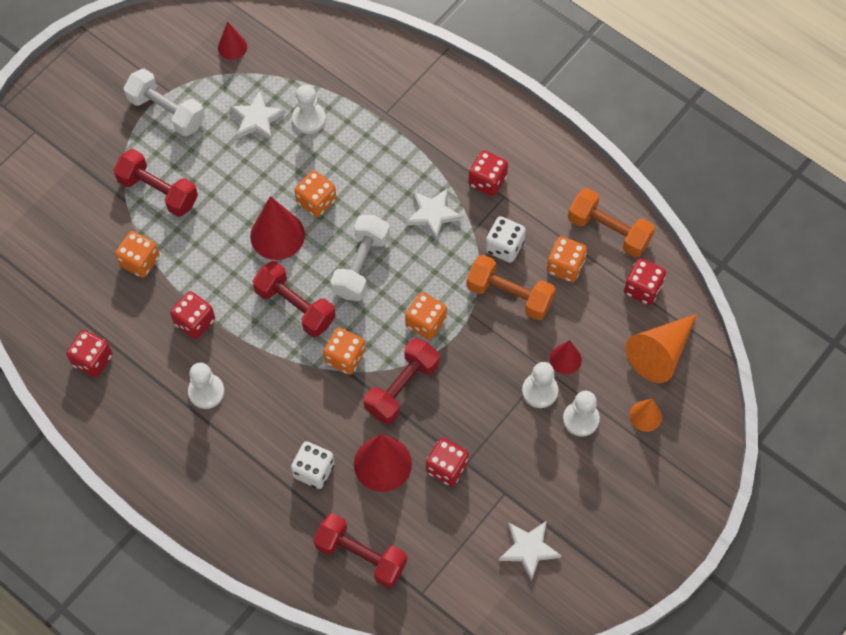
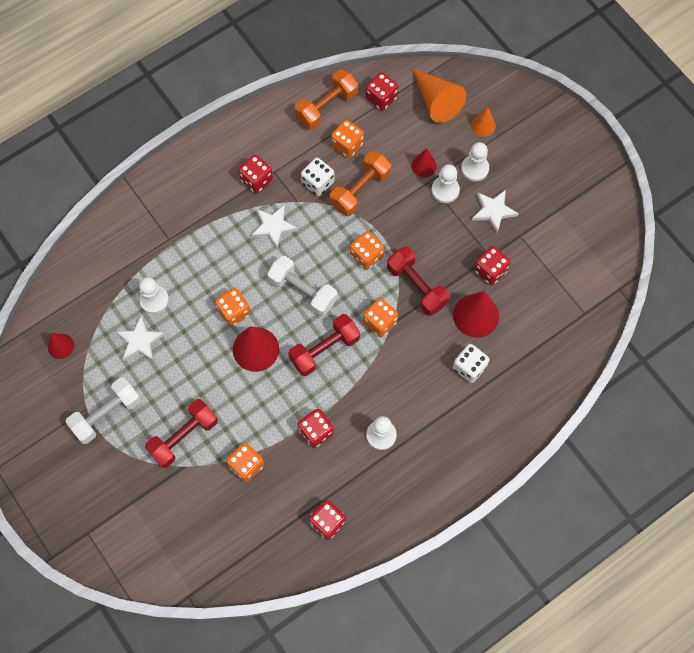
camera: 75 degrees left, 5 degrees up
(361, 556) = (546, 349): red dumbbell -> none
(529, 549) = (567, 231): white star -> white star (493, 211)

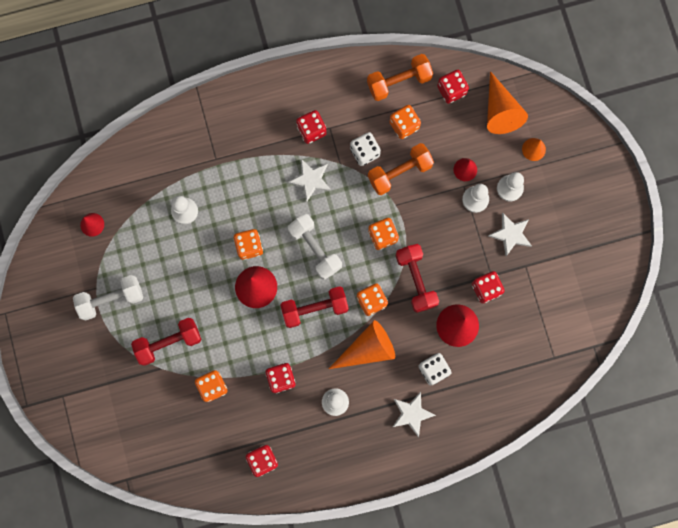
camera: 20 degrees right, 10 degrees up
(140, 341) = (160, 244): white star -> white star (412, 414)
(394, 370) = (367, 349): none -> orange cone

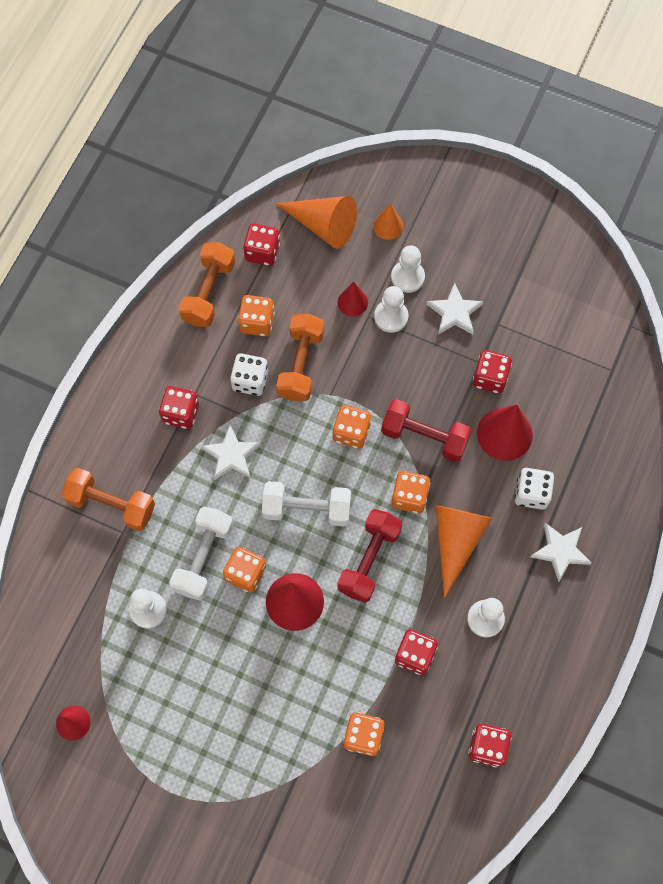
camera: 50 degrees left, 10 degrees down
(111, 299) = (173, 770): white dumbbell -> white dumbbell (204, 558)
(168, 342) = (275, 745): red dumbbell -> none
(226, 139) = (111, 504): none -> orange dumbbell

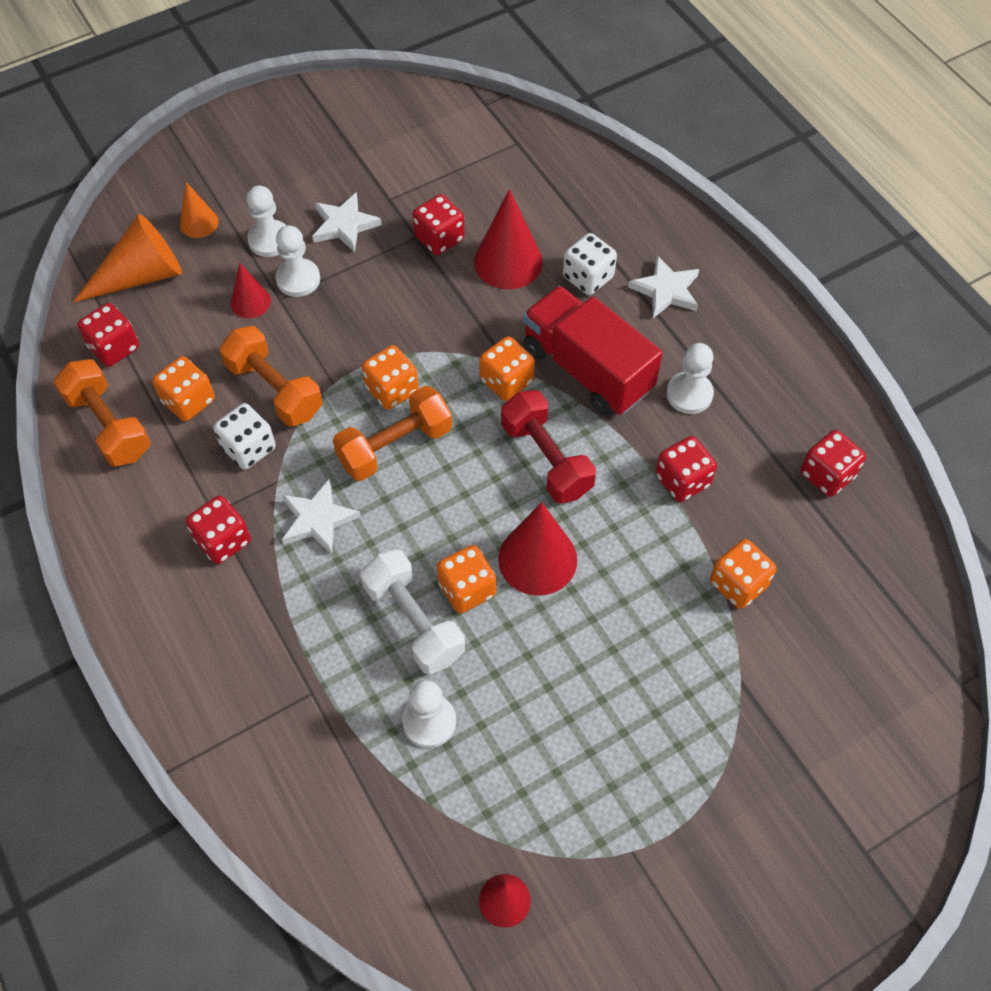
camera: 55 degrees left, 10 degrees down
(111, 504) = (267, 683): orange dumbbell -> orange dumbbell (395, 446)
(307, 509) = (441, 483): white dumbbell -> none
(424, 437) = (453, 329): red dumbbell -> none
(456, 541) = (587, 369): orange cone -> red truck

